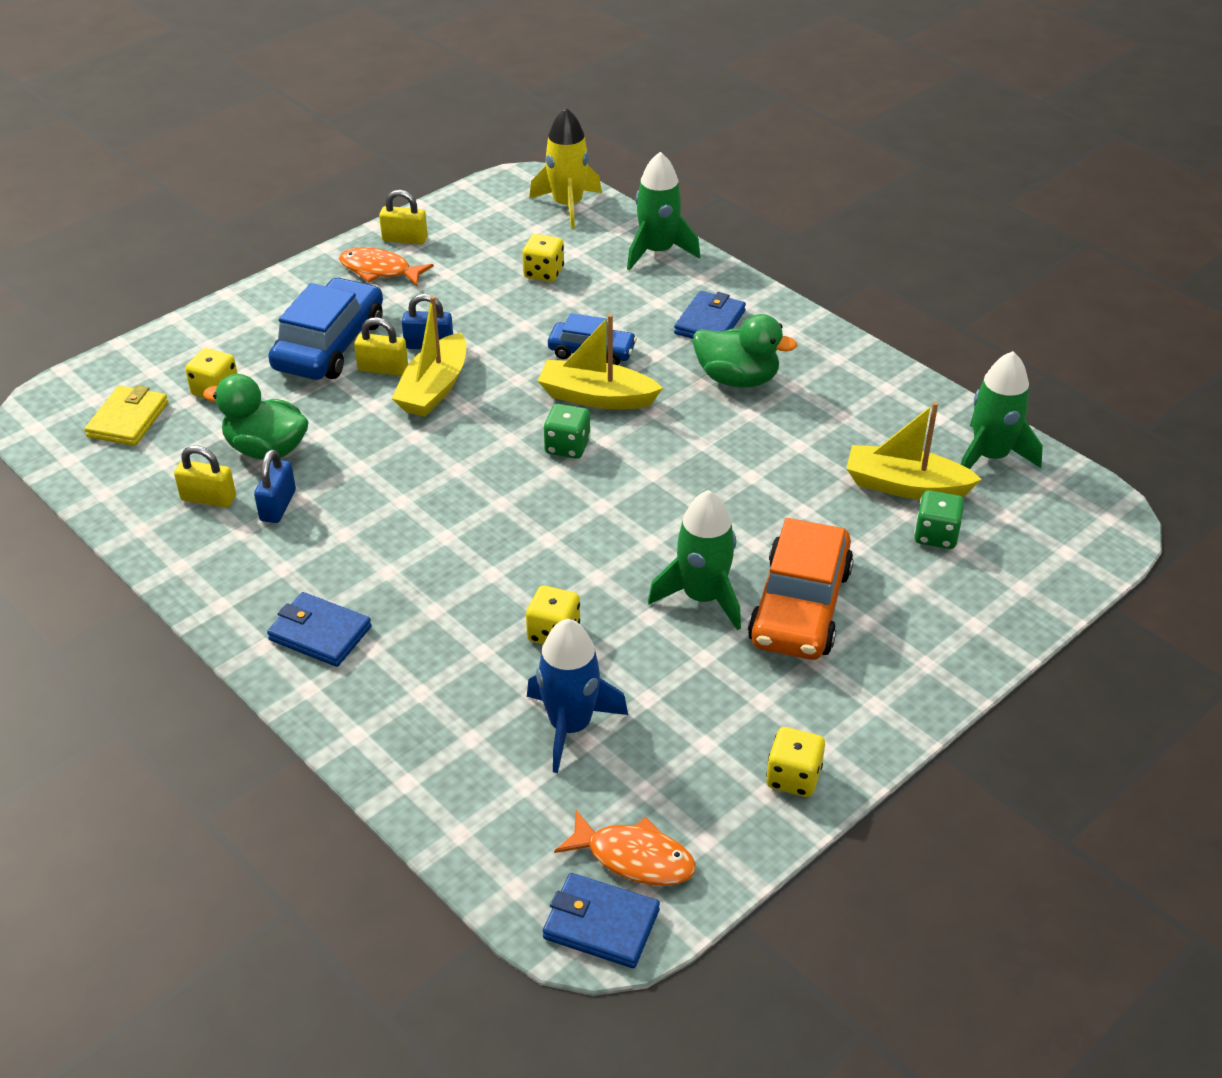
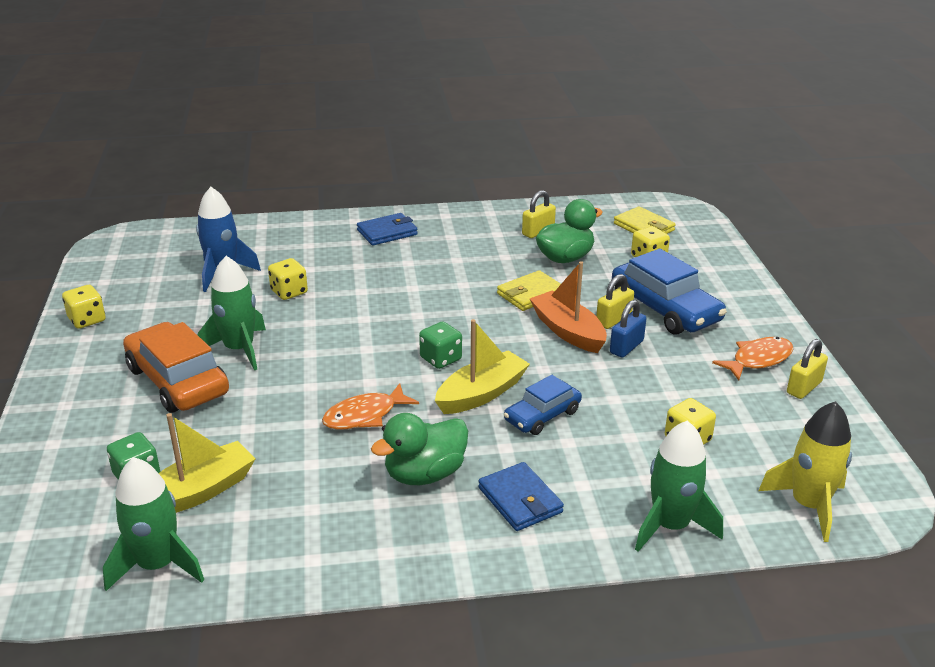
camera: 125 degrees right, 10 degrees down
(278, 506) = (506, 248): blue padlock -> none
(379, 441) = (531, 294): none -> yellow wallet
(434, 388) = (568, 331): yellow boat -> orange boat
(601, 924) = (116, 242): blue wallet -> none
(634, 858) = (129, 261): orange fish -> orange fish (364, 415)

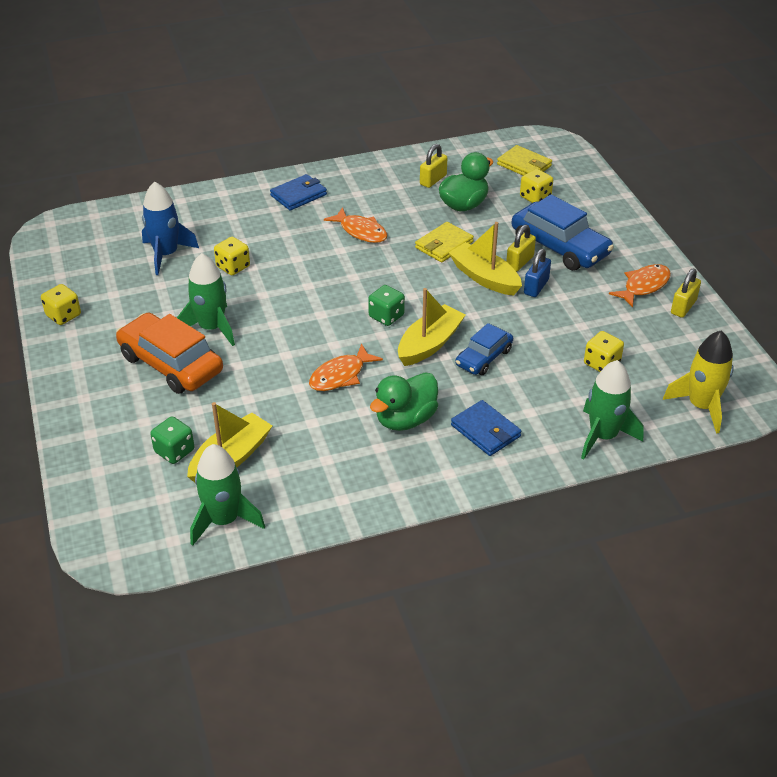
camera: 10 degrees left, 10 degrees up
(442, 272) = (361, 231): none -> orange fish
(568, 331) = (484, 278): orange boat -> yellow boat

